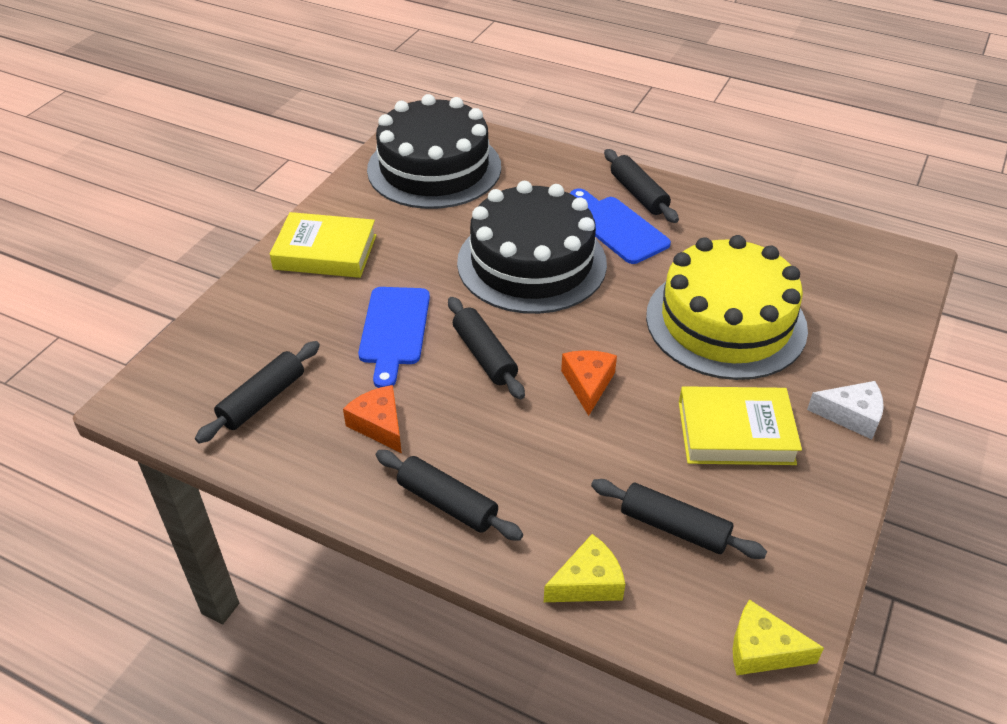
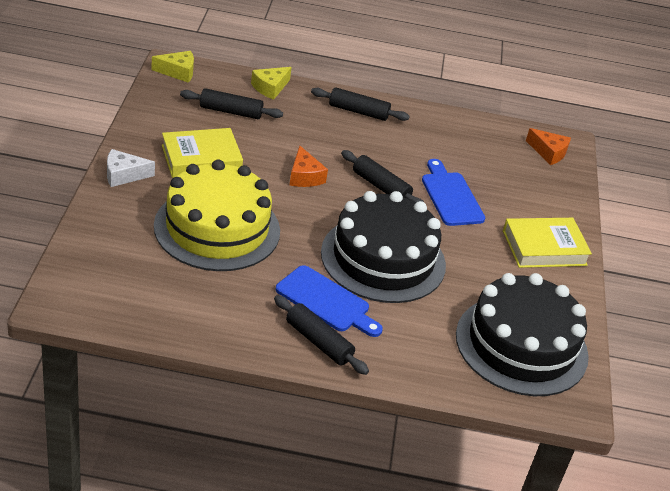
camera: 155 degrees right, 5 degrees down
(262, 400) = (498, 149): black rolling pin -> none
(379, 425) = (420, 142): orange cheese -> orange cheese (548, 152)

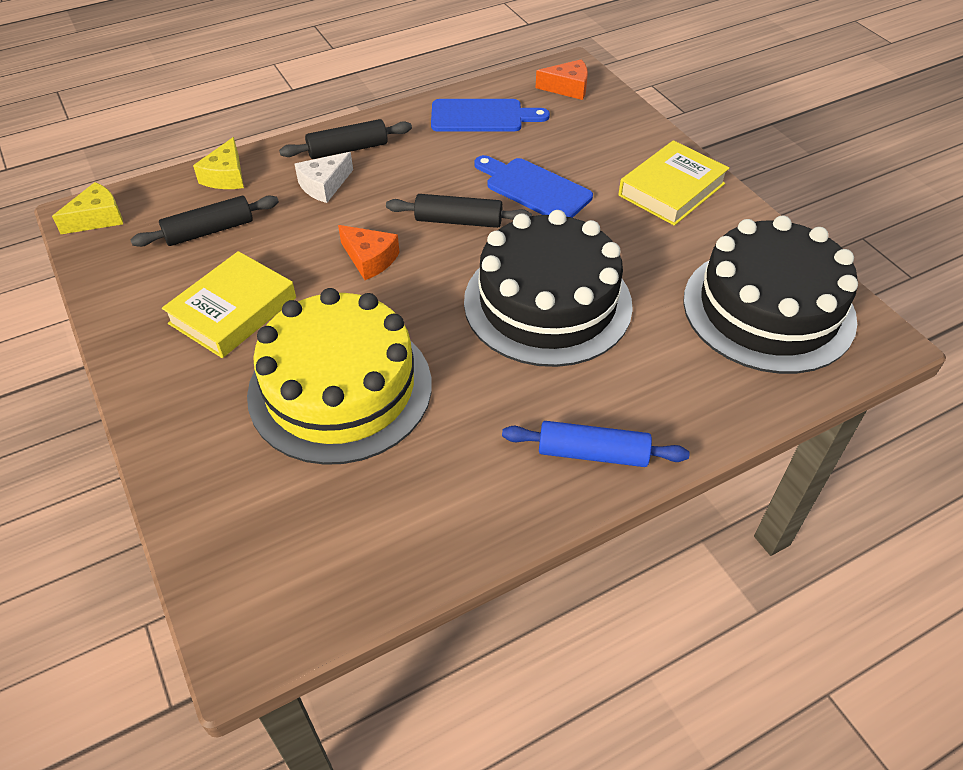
camera: 30 degrees left, 10 degrees up
(123, 175) = (158, 394): white cheese -> white cheese (324, 185)
(318, 342) = (592, 453): black rolling pin -> blue rolling pin
(326, 301) = (548, 396): blue cutting board -> blue cutting board (482, 116)

